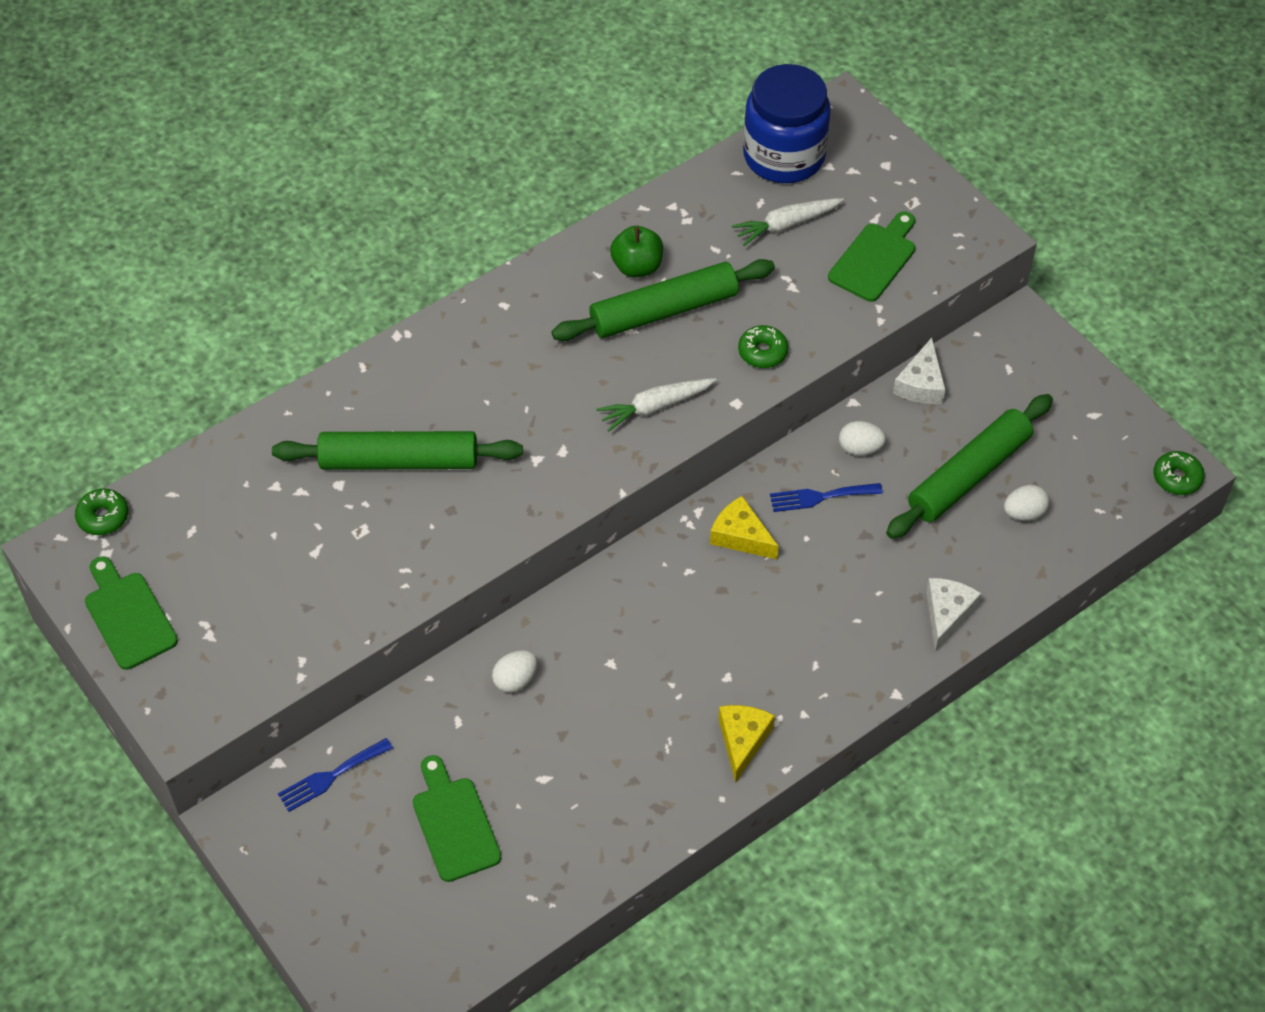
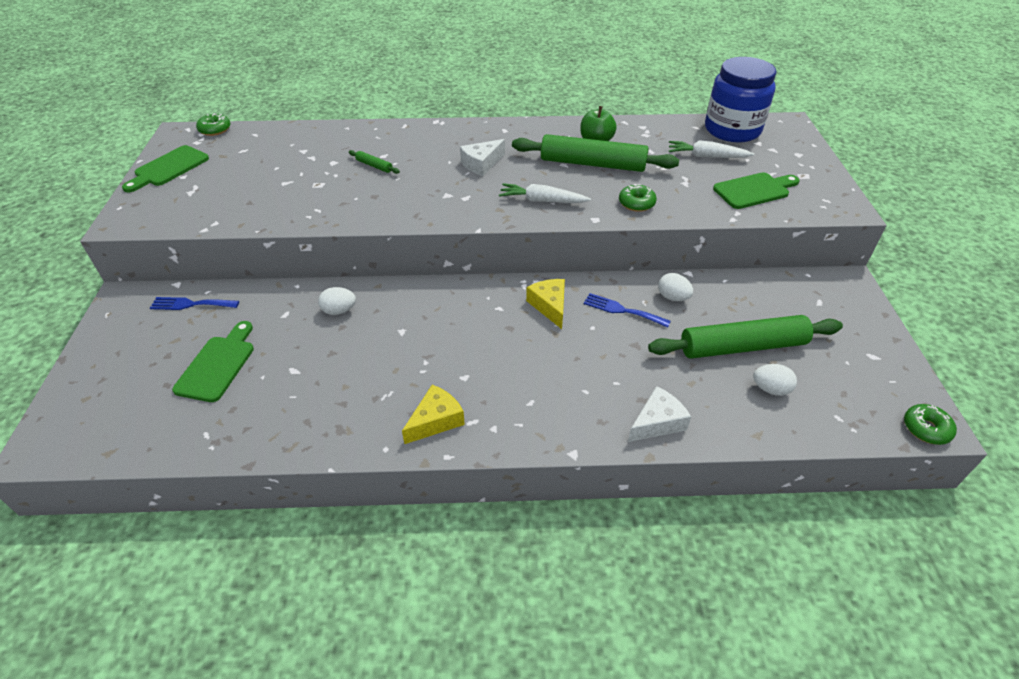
camera: 35 degrees right, 10 degrees down
(128, 616) = (169, 168): green cutting board -> green cutting board turned 150 degrees counterclockwise
(399, 461) = (374, 166): green rolling pin -> green rolling pin, size x0.40
(921, 384) = (745, 283): white cheese -> white cheese (481, 164)

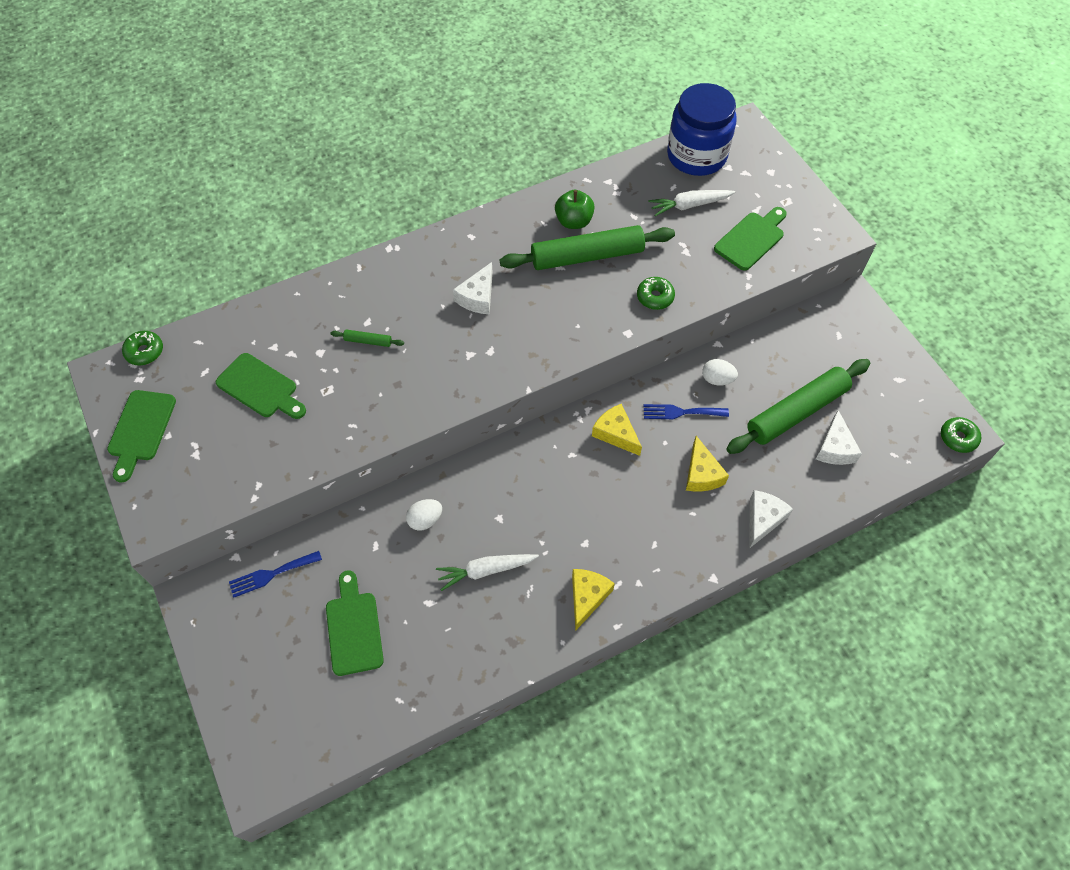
camera: 25 degrees left, 15 degrees up
(272, 169) = (260, 388): none -> green cutting board
(542, 201) = (566, 327): white carrot -> white carrot (486, 570)
(614, 363) = (701, 474): none -> yellow cheese
(770, 389) = (834, 448): white egg -> white cheese

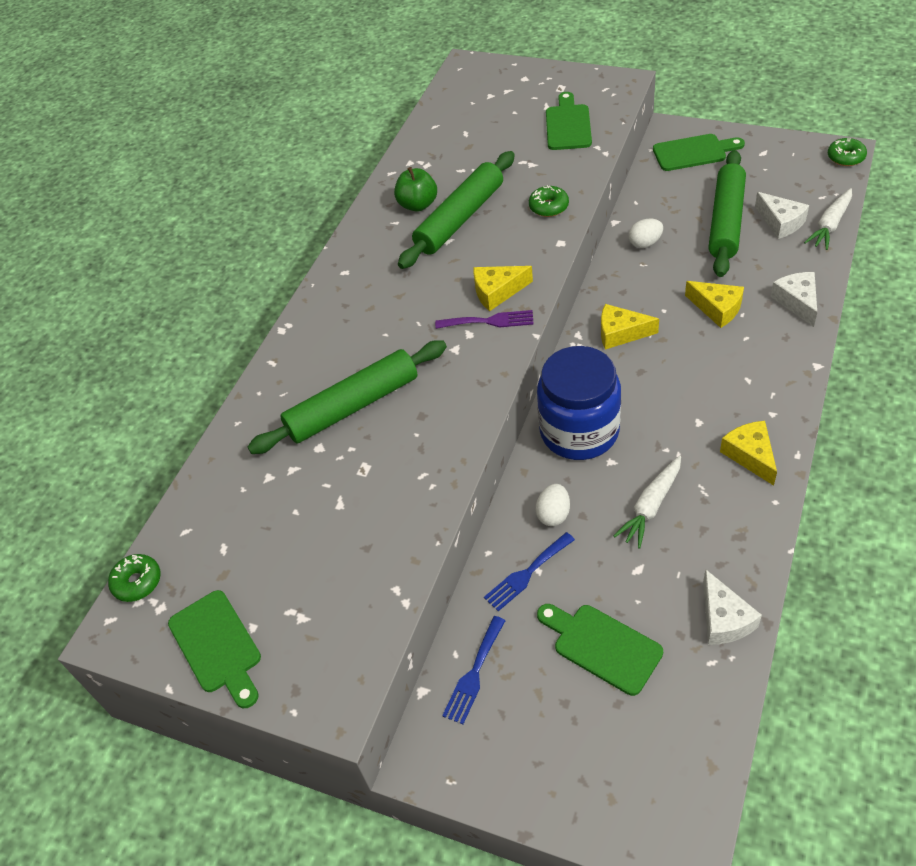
camera: 35 degrees left, 10 degrees down
(260, 388) = (297, 516): green cutting board -> green cutting board (693, 152)
(368, 341) = (353, 406): green rolling pin -> green rolling pin, size x2.50
(478, 297) = (408, 307): white cheese -> white cheese (724, 619)
(513, 353) = (489, 321): none -> purple fork
(543, 335) = (497, 292): none -> yellow cheese
(681, 412) = (648, 283): blue fork -> blue fork (527, 574)
(689, 205) = (494, 136): white carrot -> white carrot (830, 225)
(696, 156) = (456, 104): blue jar -> blue jar (579, 431)

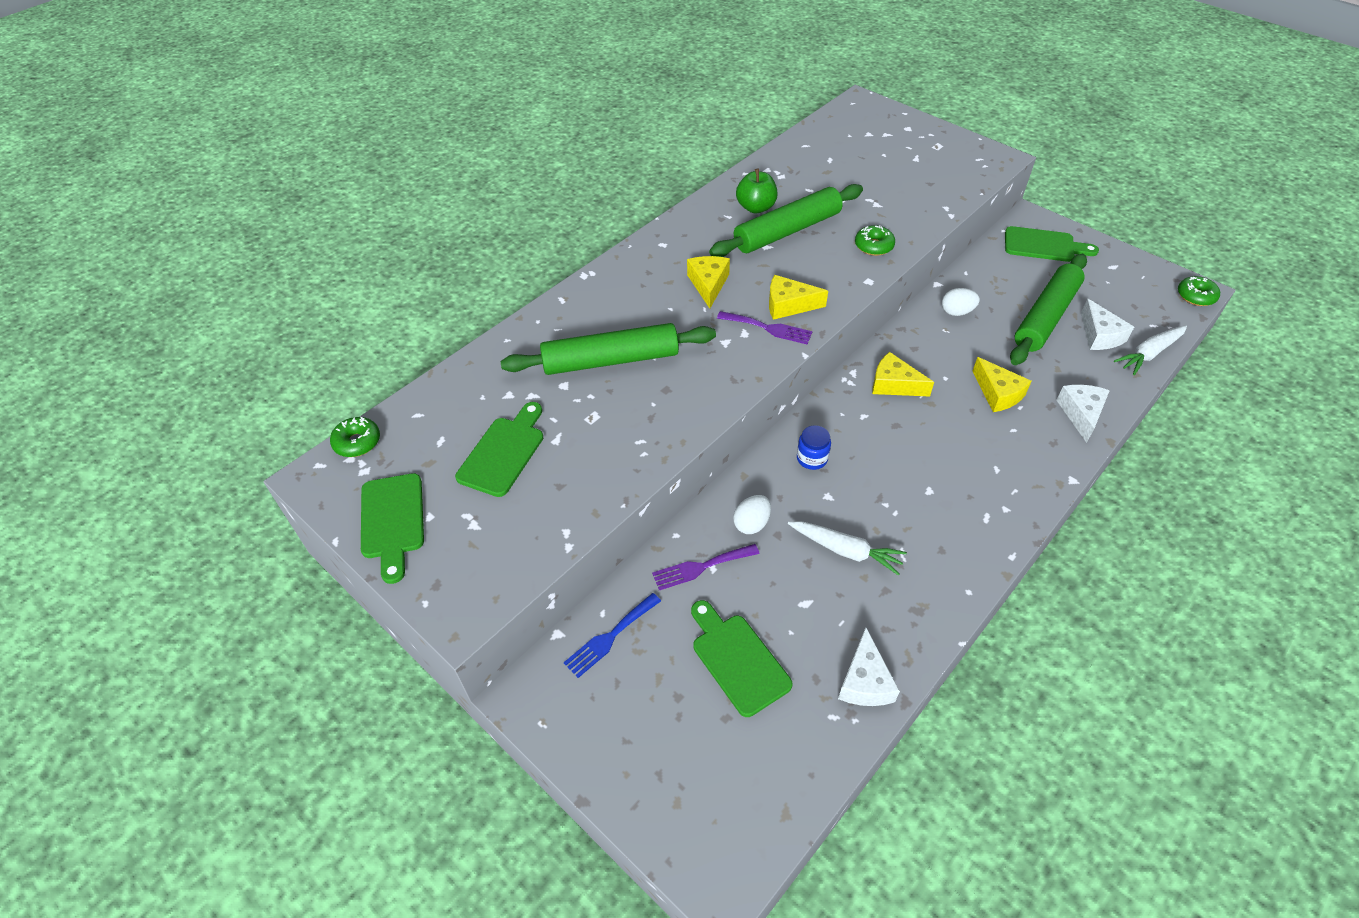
camera: 15 degrees right, 0 degrees up
(527, 574) = (701, 567): blue fork -> purple fork
(568, 125) = (928, 180): green cutting board -> green cutting board (503, 452)
(579, 431) = (812, 458): blue jar -> blue jar, size x0.40
(651, 506) = (845, 550): white carrot -> white carrot turned 120 degrees counterclockwise
(750, 455) = (965, 539): yellow cheese -> yellow cheese (708, 284)

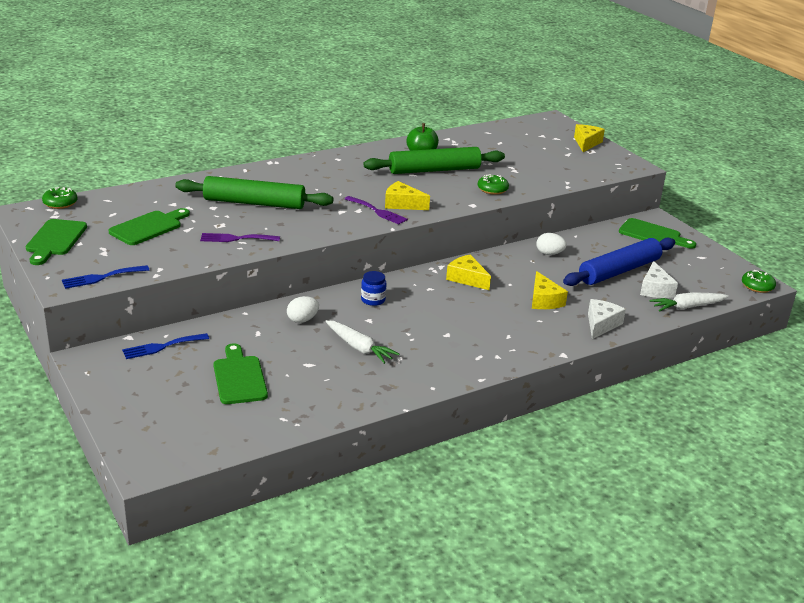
camera: 15 degrees right, 20 degrees down
(500, 578) = (101, 277): none -> blue fork
(701, 567) = (250, 331): purple fork -> purple fork (236, 238)
(708, 284) = (353, 183): yellow cheese -> yellow cheese (586, 143)
(865, 681) = (319, 409): white cheese -> none
(1046, 317) = (619, 271): green rolling pin -> blue rolling pin

